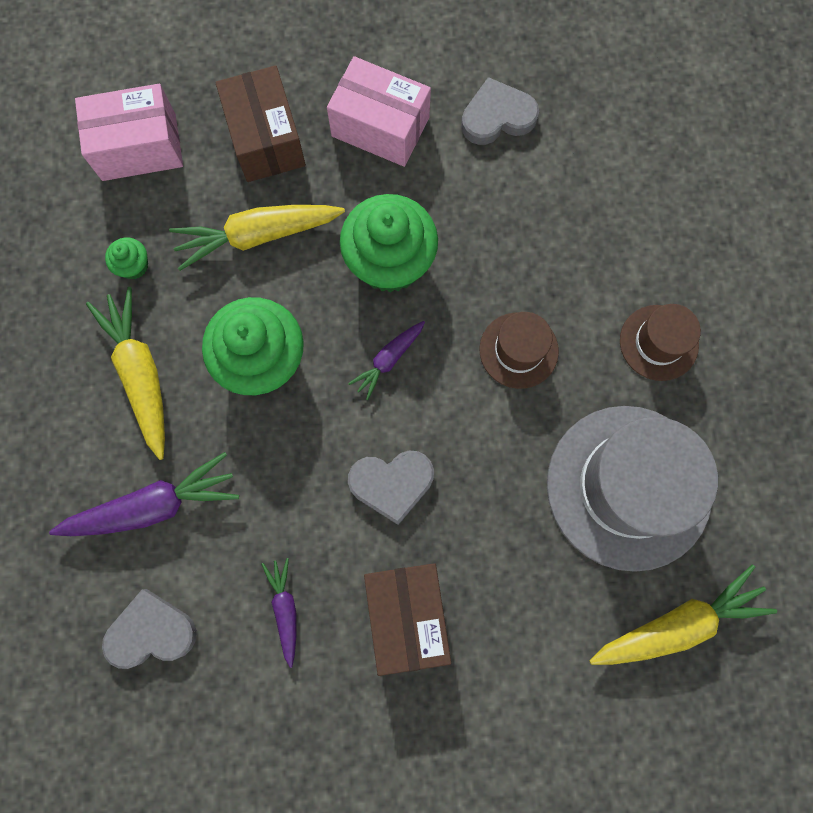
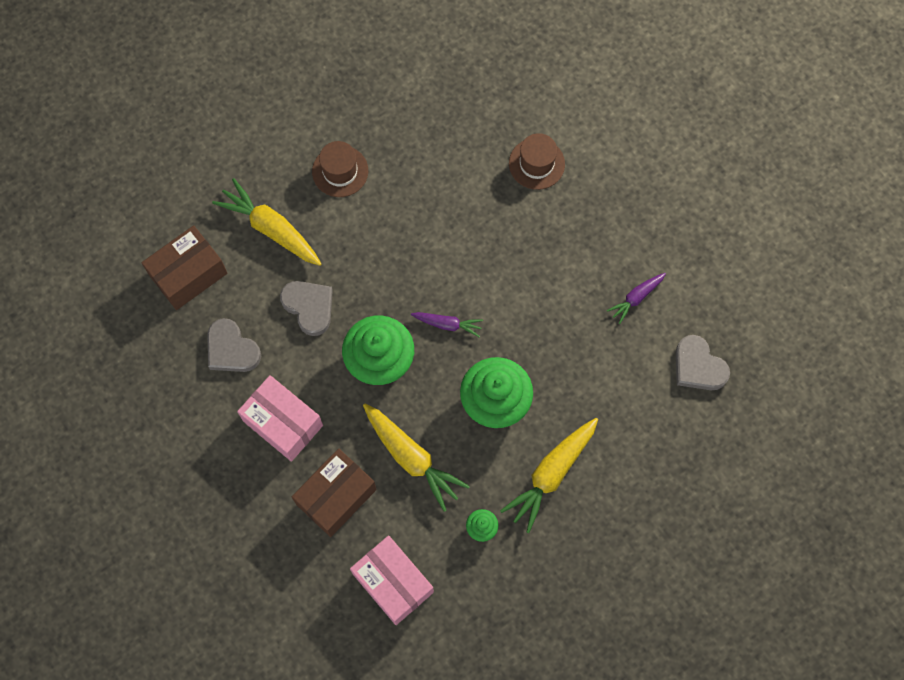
camera: 120 degrees left, 5 degrees down
(154, 505) = (626, 412): purple carrot -> none
(380, 127) = (283, 423): pink box -> pink box turned 45 degrees counterclockwise
(392, 484) = (524, 279): grey heart -> grey heart (309, 307)
(407, 615) = (595, 228): brown box -> brown box (188, 274)
(518, 350) = (394, 250): brown hat -> brown hat (536, 163)
(628, 487) = (443, 146): grey hat -> none
(678, 623) = (507, 84): yellow carrot -> yellow carrot (271, 228)

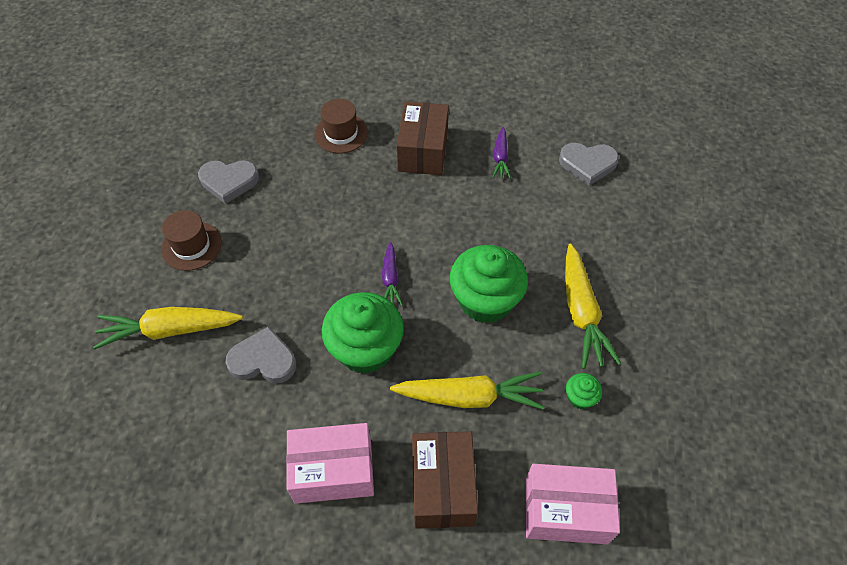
camera: 45 degrees left, 15 degrees down
(188, 274) = (123, 427): brown box -> brown box (423, 151)
(231, 349) = (224, 453): grey heart -> grey heart (229, 181)
(448, 324) = (390, 279): purple carrot -> purple carrot turned 120 degrees clockwise

